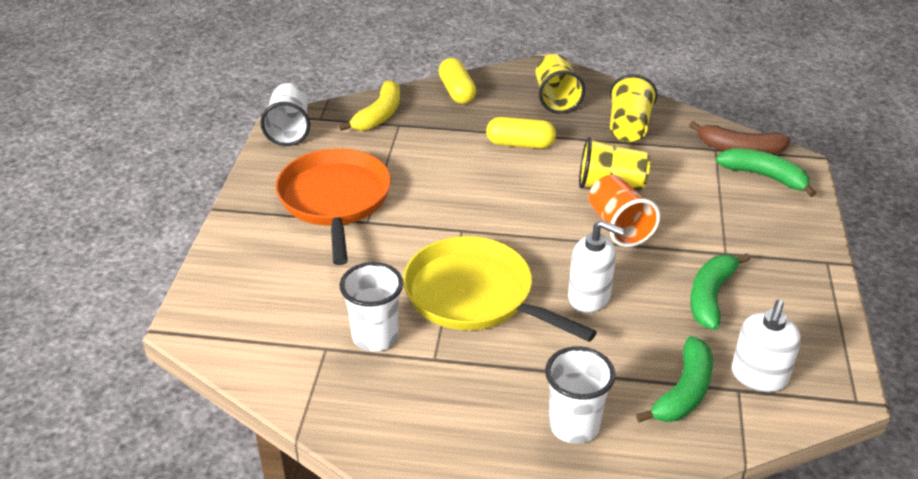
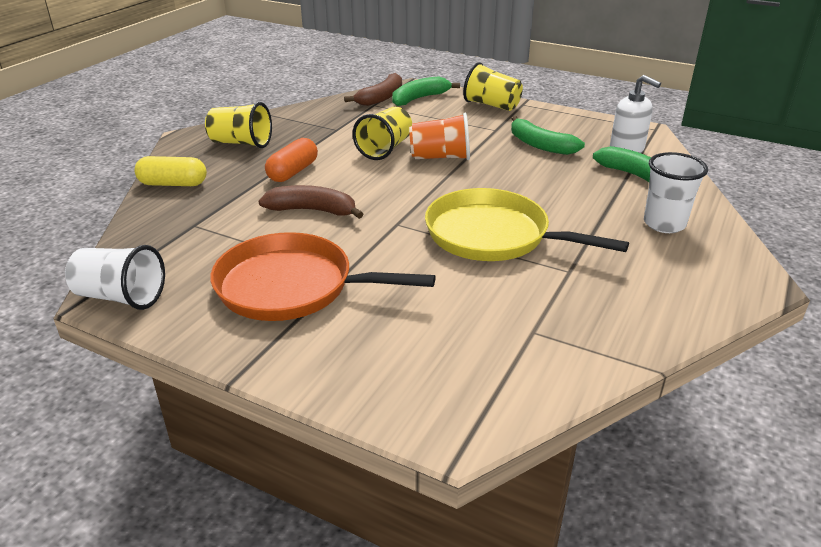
camera: 70 degrees left, 5 degrees down
(375, 337) = (528, 298): white cup -> none
(379, 115) = (163, 233): yellow banana -> none
(456, 176) = (312, 210): none -> brown banana
(474, 295) = (493, 235): yellow pan -> yellow pan turned 60 degrees clockwise
(520, 144) = (293, 172): yellow capsule -> orange capsule
(589, 297) = (520, 187): white soap dispenser -> none
(628, 127) = (315, 125): yellow cup -> yellow cup (491, 105)

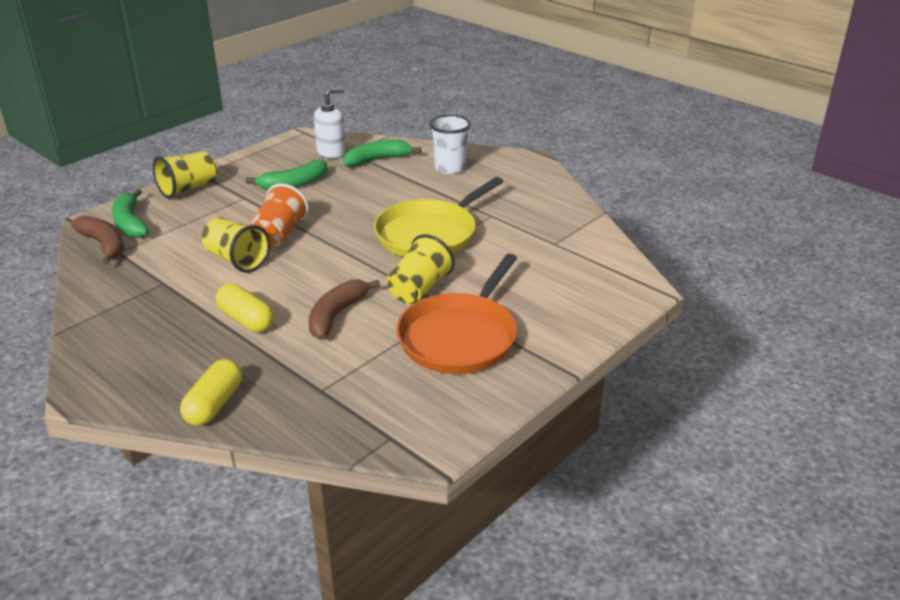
camera: 75 degrees left, 0 degrees up
(121, 297) = (435, 437): white cup -> none
(241, 143) = (142, 350): yellow cup -> yellow cup (419, 289)
(293, 172) = (246, 319): orange capsule -> yellow capsule

